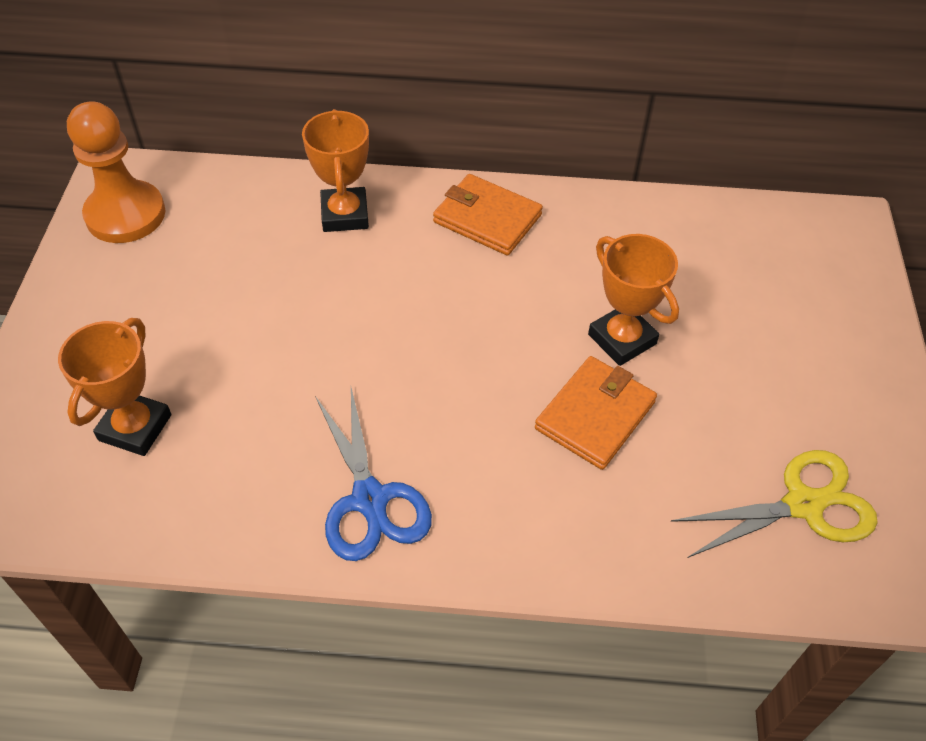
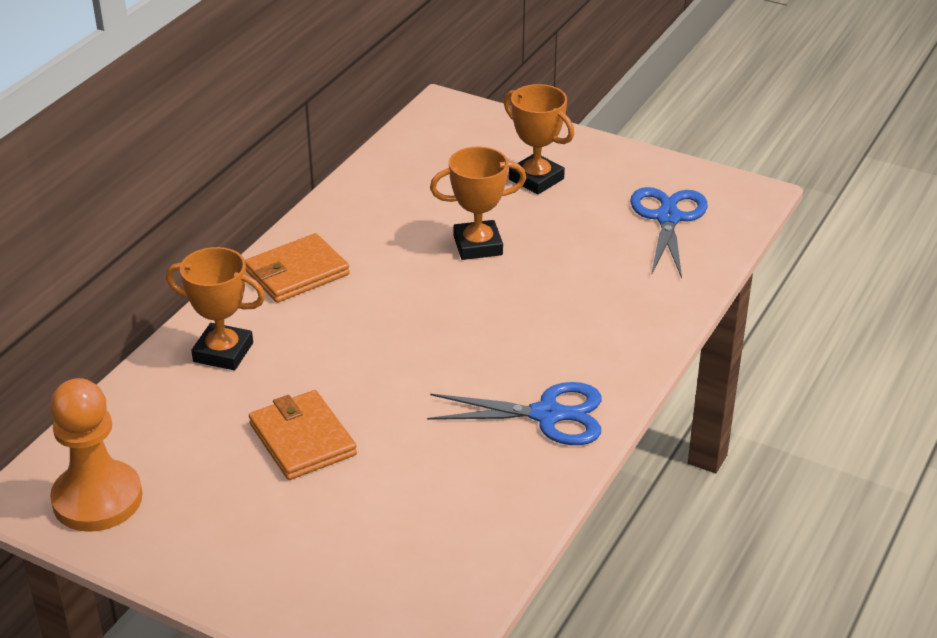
camera: 65 degrees left, 15 degrees down
(135, 427) = (386, 539): orange trophy -> orange trophy (536, 179)
(595, 415) = (539, 281): orange wallet -> orange wallet (302, 439)
(803, 505) = (668, 218): yellow scissors -> blue scissors

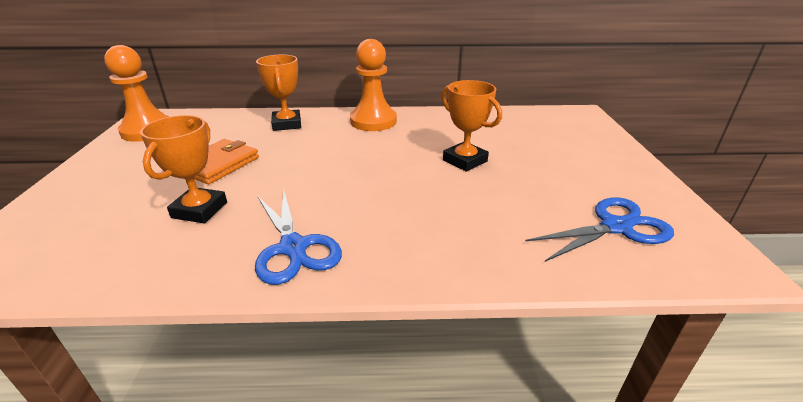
camera: 60 degrees right, 5 degrees down
(296, 273) = (373, 121): orange wallet -> orange pawn
(536, 179) = (565, 158): orange trophy -> orange trophy (199, 210)

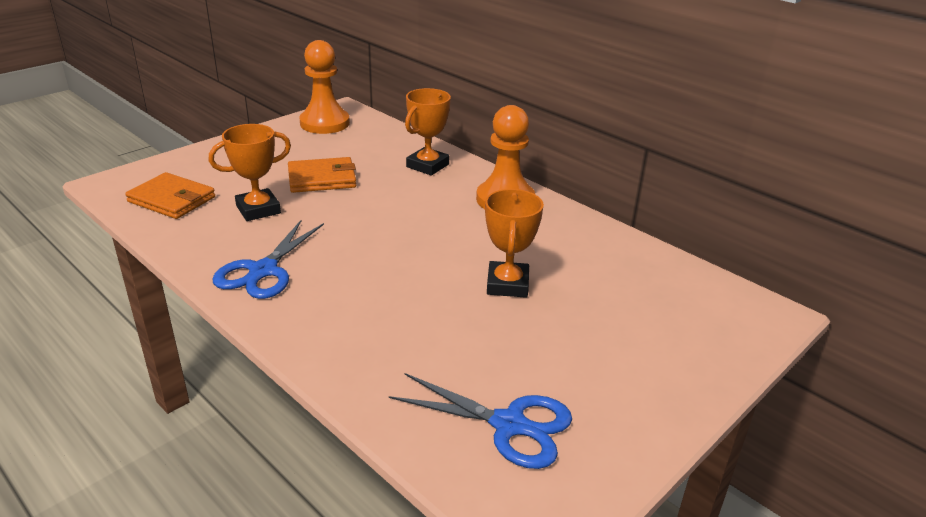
camera: 45 degrees right, 0 degrees up
(81, 249) = (172, 199): none -> orange wallet

